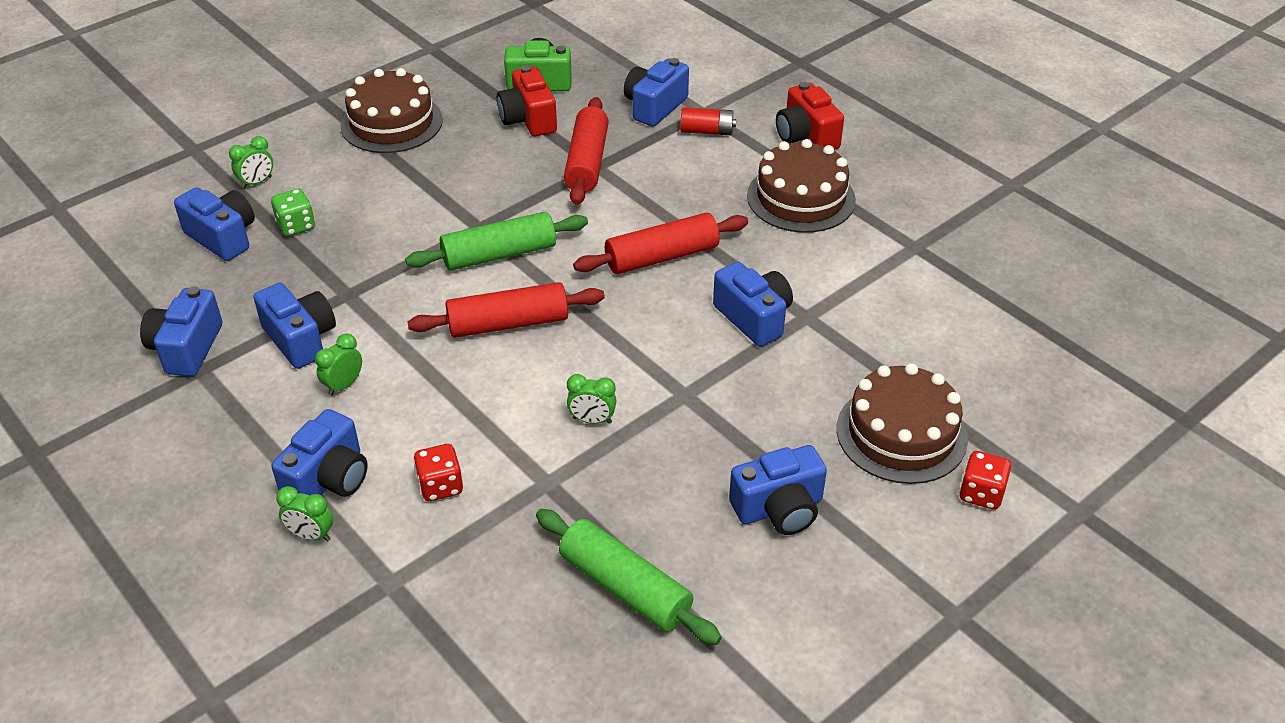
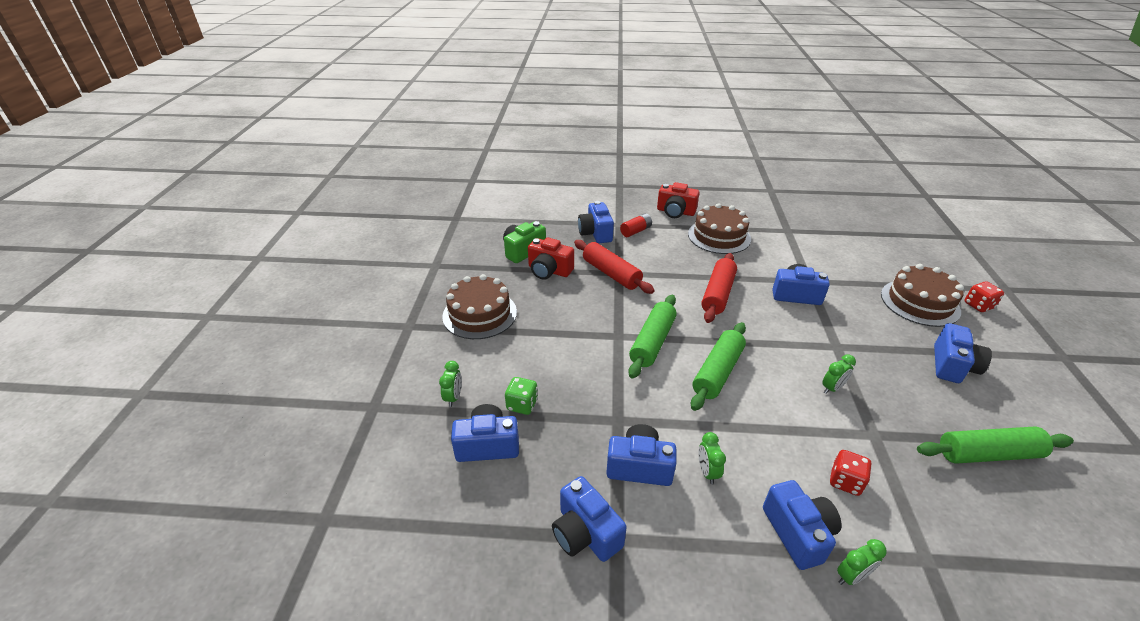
camera: 45 degrees left, 5 degrees down
(508, 323) = (717, 372): red rolling pin -> green rolling pin

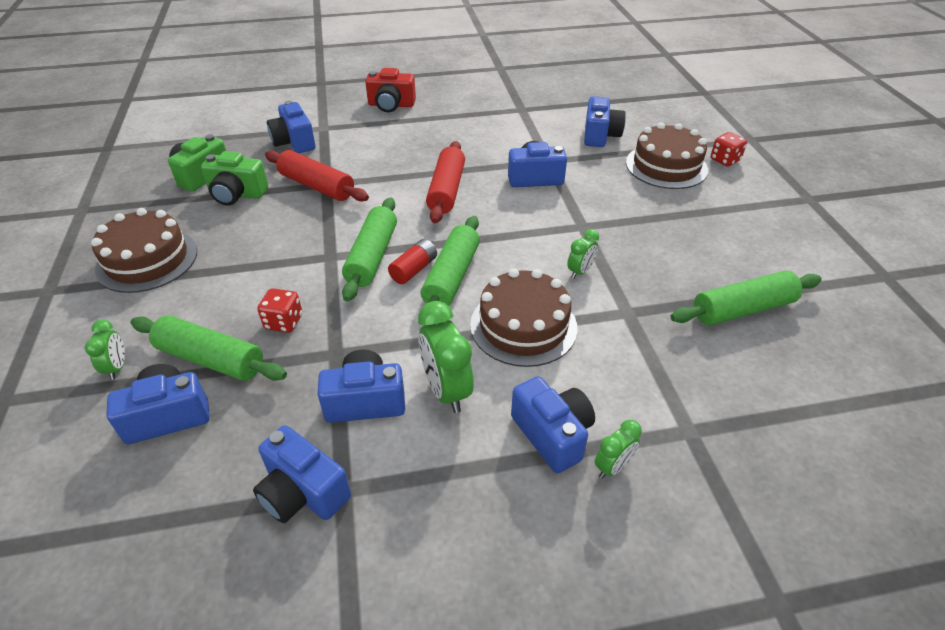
camera: 15 degrees left, 5 degrees up
(522, 405) = (211, 359): green dice -> green rolling pin
(549, 271) = (237, 194): red camera -> green camera
(635, 231) = (344, 133): red battery -> red battery (414, 270)
(707, 472) = (446, 390): green clock -> green clock, size x1.79
(719, 236) = (444, 126): brown cake -> brown cake (523, 326)
(845, 481) = (600, 368): red dice -> red dice (284, 322)
(952, 366) = (703, 226): blue camera -> blue camera (600, 135)

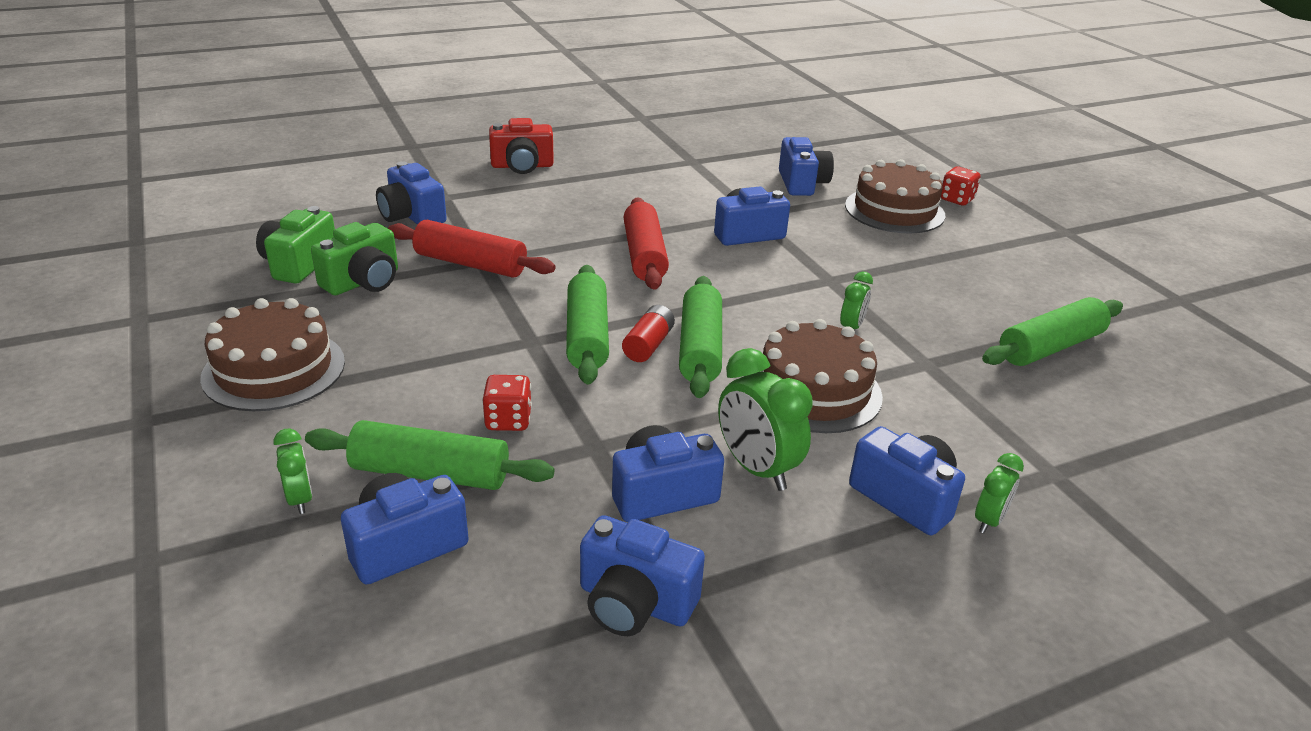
camera: 15 degrees left, 10 degrees down
(237, 194) = (363, 282): green camera -> green camera turned 45 degrees counterclockwise

